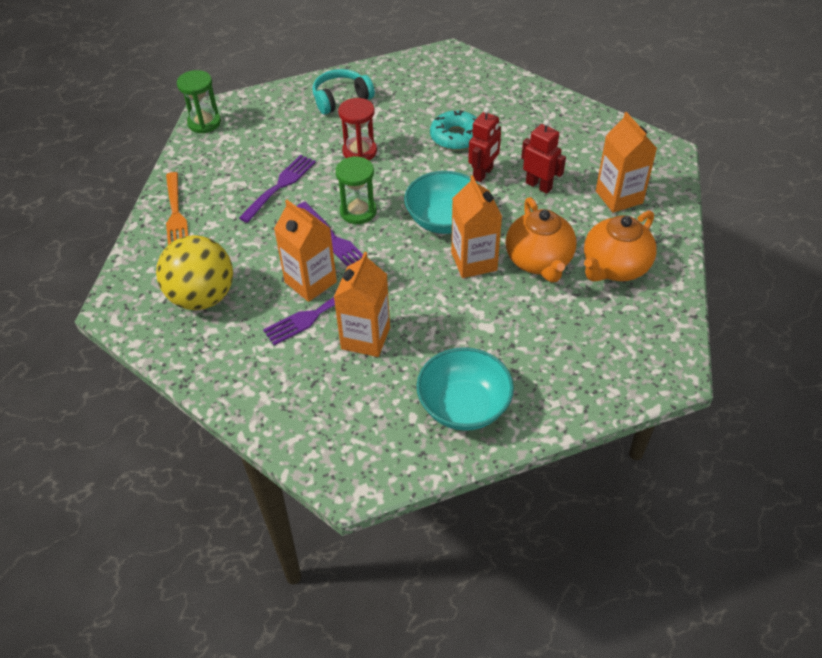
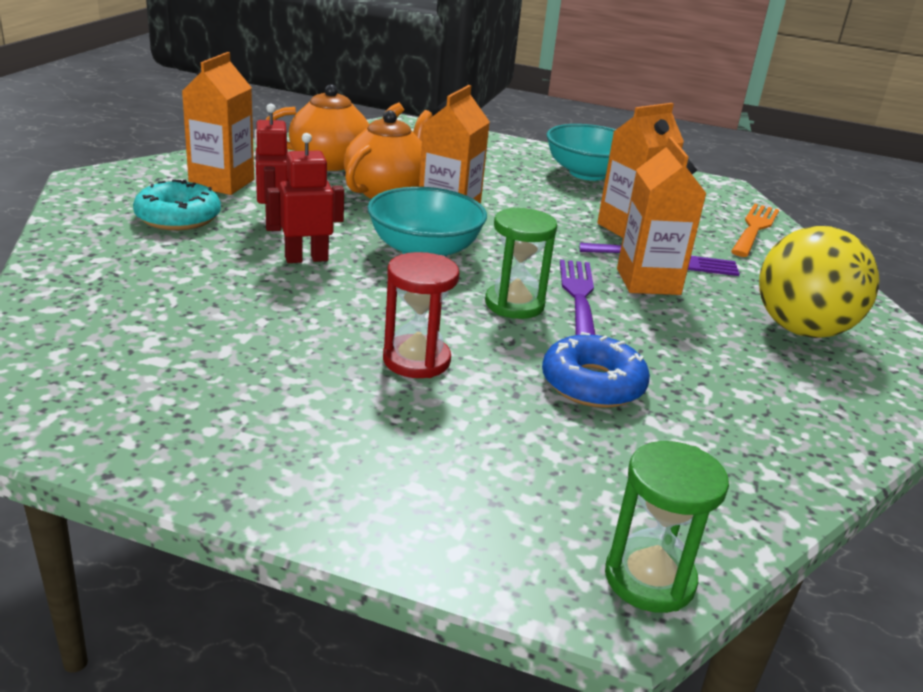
camera: 145 degrees left, 20 degrees down
(175, 214) = (802, 436): orange fork -> orange fork (754, 228)
(280, 186) = (592, 384): purple fork -> blue donut
(341, 99) = (322, 454): turquoise headphones -> none
(456, 137) = (259, 303): turquoise donut -> turquoise donut (178, 217)

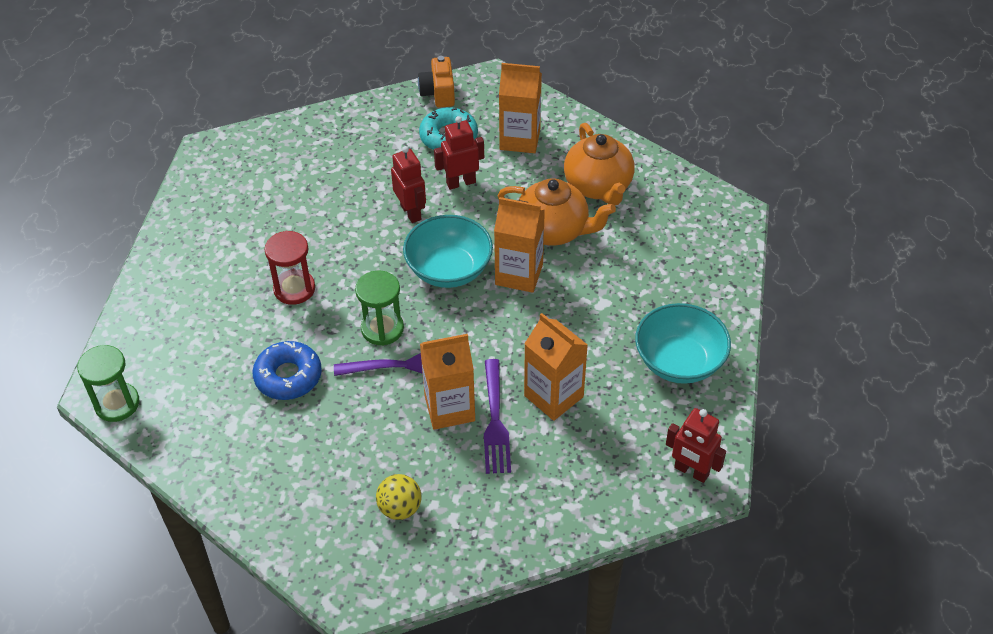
camera: 85 degrees right, 20 degrees up
(82, 210) = (438, 93): none -> orange camera
(716, 191) = (691, 471): none -> red robot
(754, 228) = (602, 497): orange fork -> none
(801, 330) = (400, 508): yellow ball -> yellow ball, size x0.52

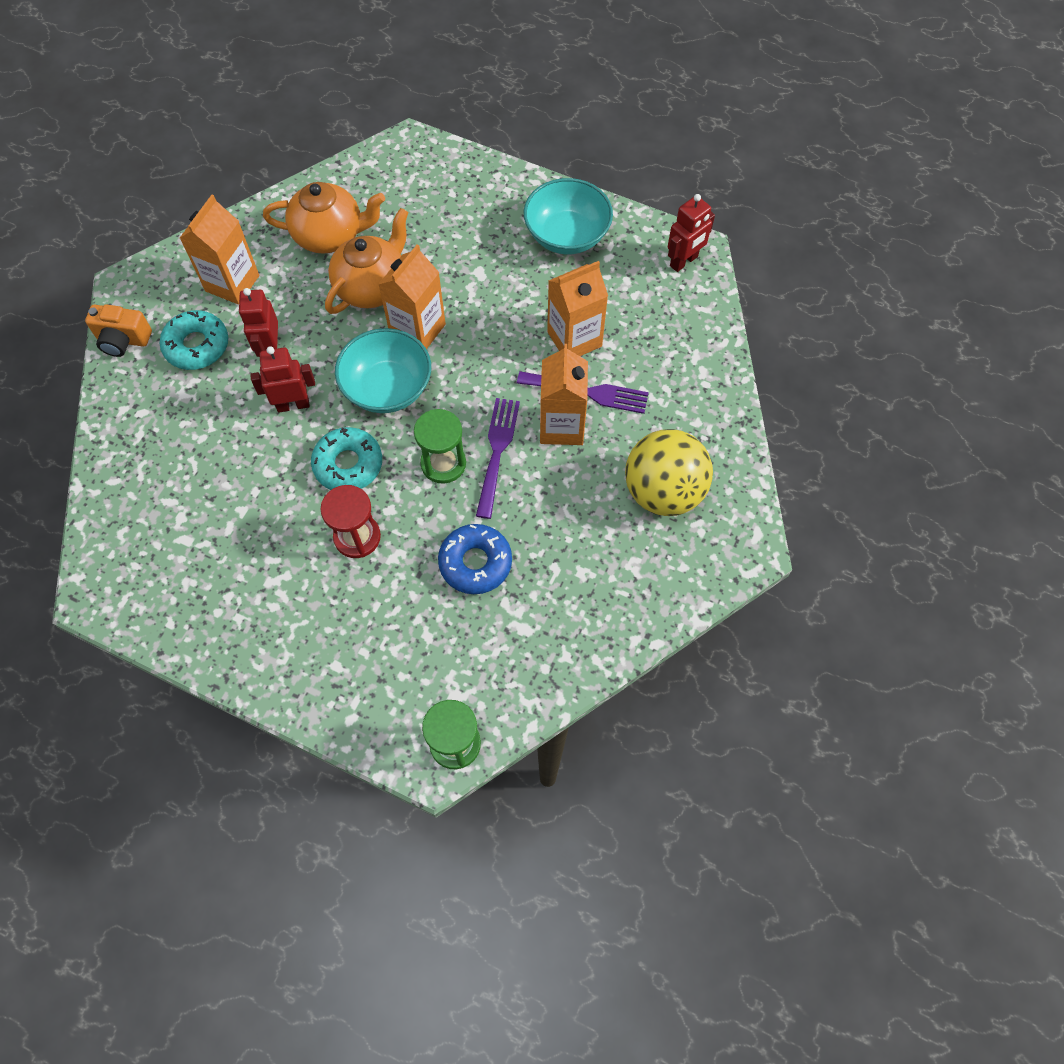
camera: 75 degrees left, 15 degrees up
(363, 264) = (348, 464): none -> turquoise donut
(400, 508) = (663, 492): yellow ball -> yellow ball, size x1.93

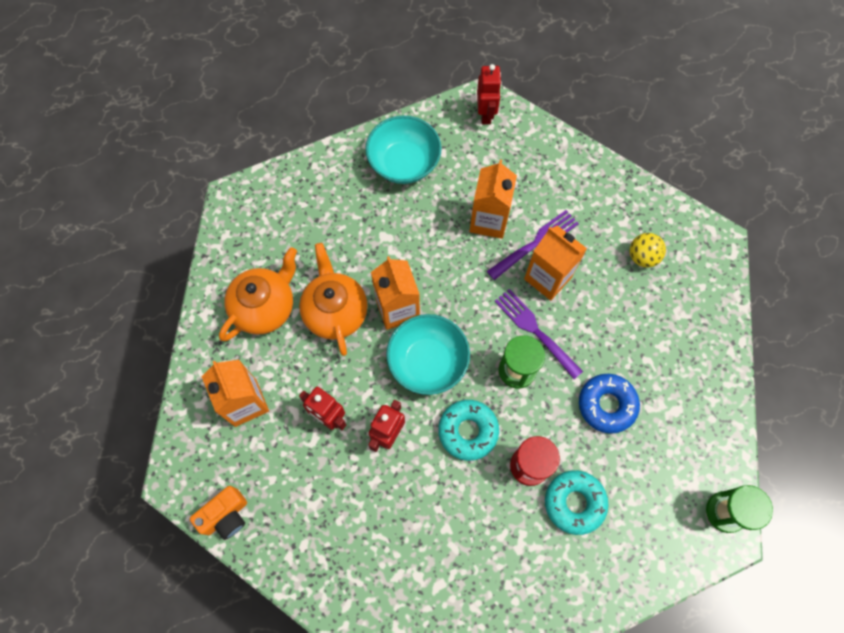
camera: 50 degrees left, 5 degrees up
(197, 346) = (279, 465): turquoise donut -> turquoise donut (574, 503)
(663, 492) = (642, 257): yellow ball -> yellow ball, size x0.52

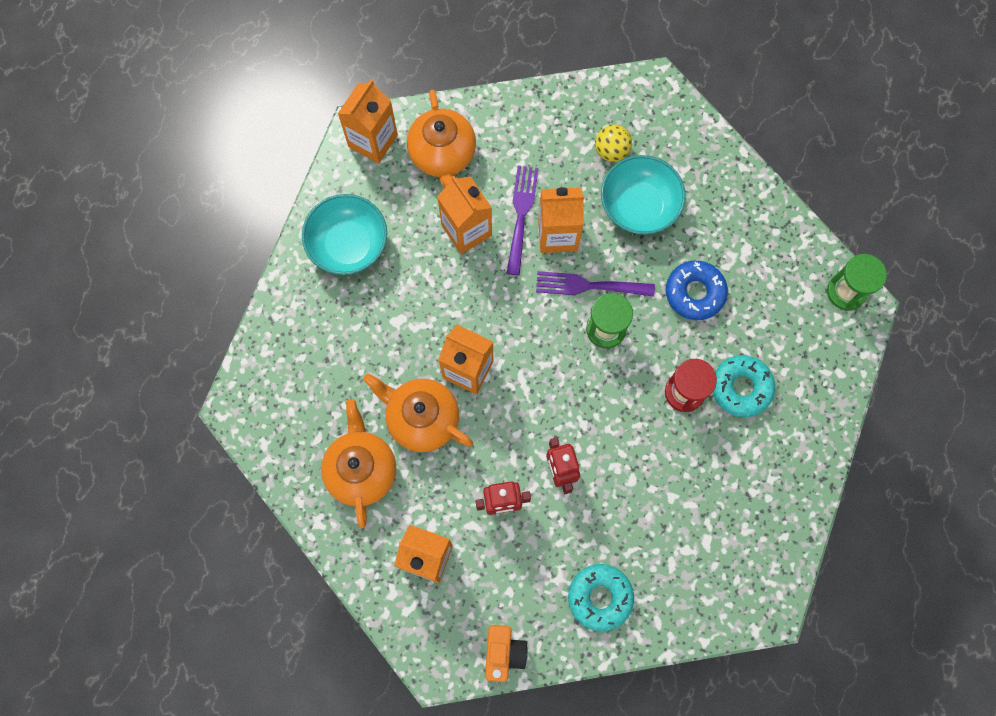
camera: 45 degrees left, 5 degrees up
(428, 362) = (533, 388): turquoise bowl -> turquoise bowl (639, 206)
(468, 431) = (616, 411): turquoise donut -> turquoise donut (600, 597)
(486, 114) = (373, 141): red robot -> orange carton
(522, 161) = (443, 155): none -> orange teapot

